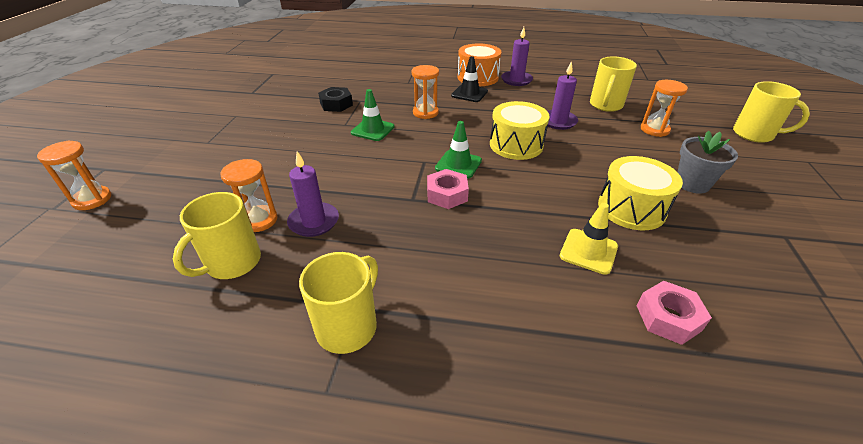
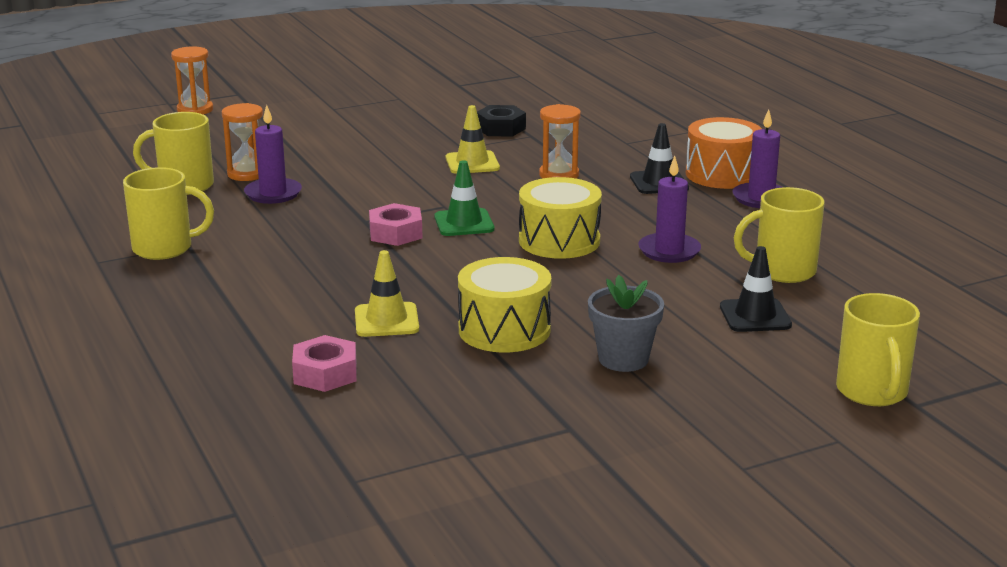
camera: 55 degrees right, 15 degrees down
(373, 130) = (472, 163): green traffic cone -> yellow traffic cone
(654, 130) = (755, 316): orange hourglass -> black traffic cone

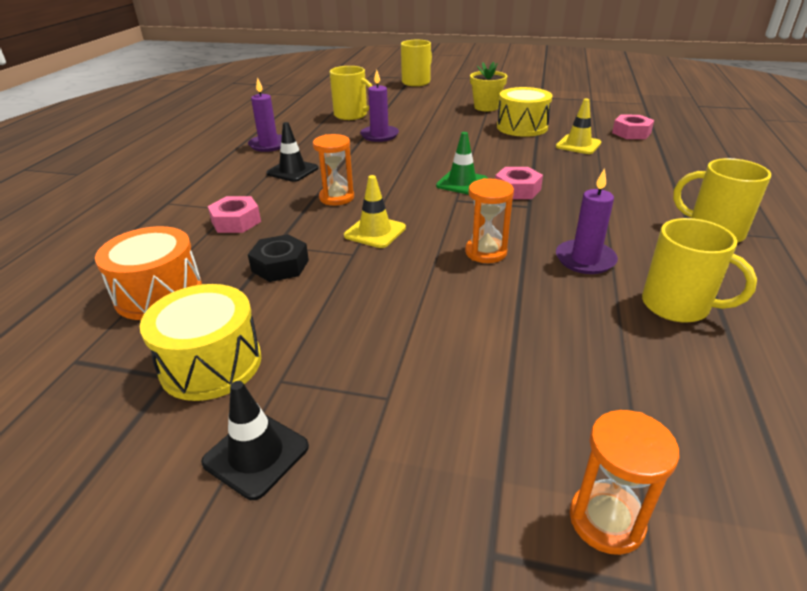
camera: 140 degrees left, 10 degrees up
(247, 174) = (596, 298): orange hourglass -> orange hourglass (486, 252)
(559, 241) = (424, 156): yellow drum -> yellow drum (211, 364)
(598, 137) = (236, 221): none -> pink nut
(623, 359) = (486, 107): grey flower pot -> yellow flower pot
(722, 174) = (246, 164): orange drum -> orange drum (159, 294)
(755, 316) = (403, 106): black traffic cone -> black traffic cone (256, 454)

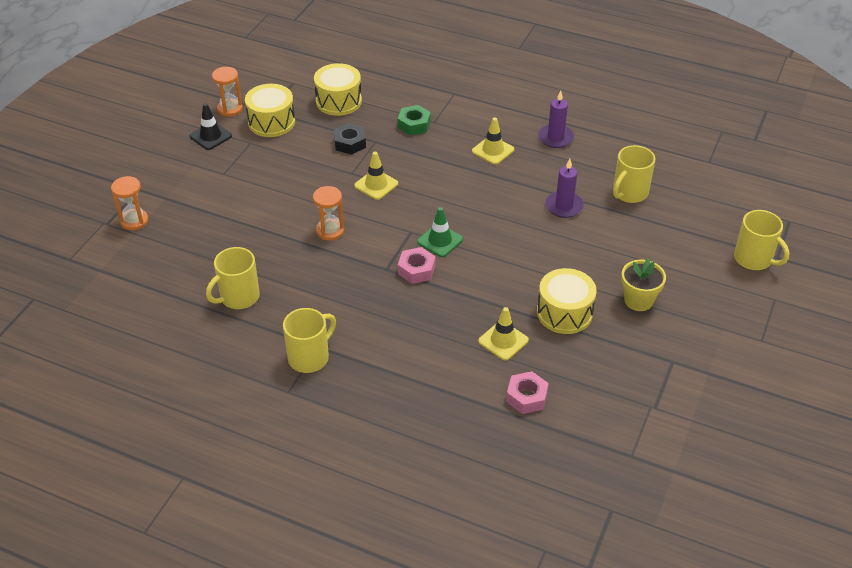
camera: 100 degrees right, 10 degrees up
(159, 294) = (338, 101): orange drum -> yellow drum
(236, 221) = (414, 124): pink nut -> green nut
(292, 171) = (493, 150): black traffic cone -> yellow traffic cone
(336, 198) = (435, 171): orange hourglass -> orange hourglass (230, 109)
(585, 259) = (302, 274): purple candle -> none

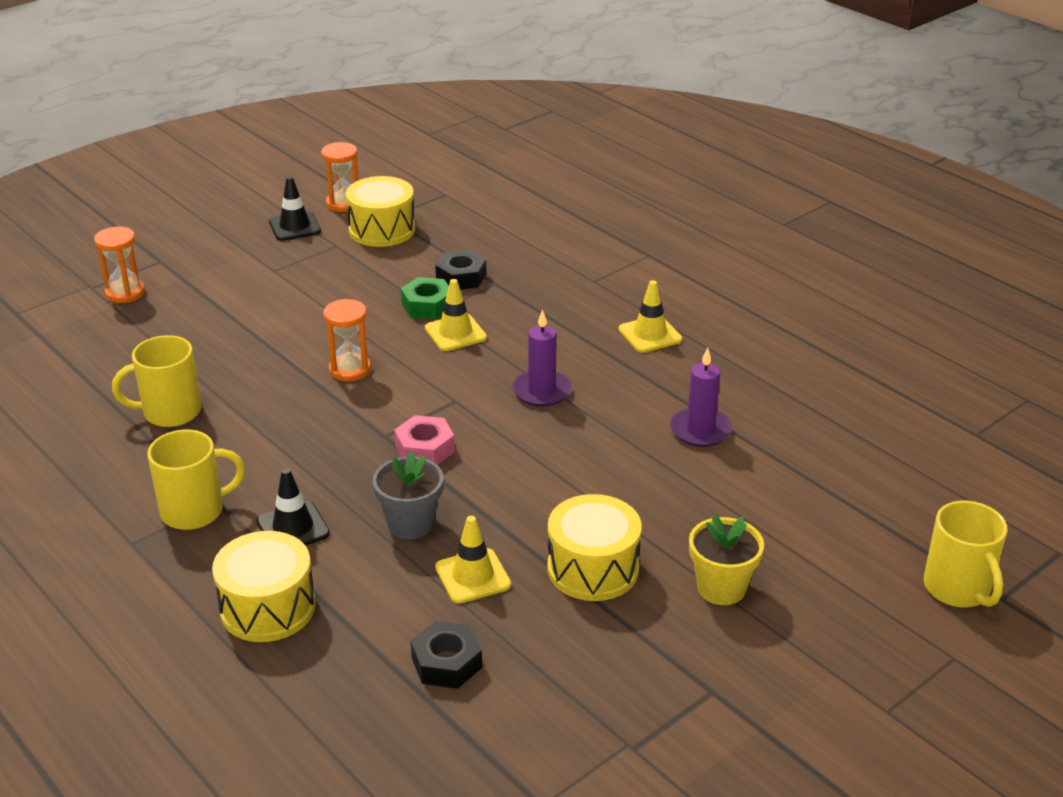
camera: 25 degrees right, 10 degrees down
(338, 101) = (486, 227): yellow drum -> yellow drum (268, 607)
(378, 347) = (293, 528): none -> black traffic cone
(414, 124) = (564, 277): green nut -> green nut (427, 305)
(440, 241) = (486, 423): green traffic cone -> none
(444, 321) = (411, 524): none -> grey flower pot
(526, 397) = (446, 663): pink nut -> black nut
(555, 138) = (754, 342): purple candle -> purple candle (542, 391)
(629, 193) = (815, 441): yellow mug -> none

